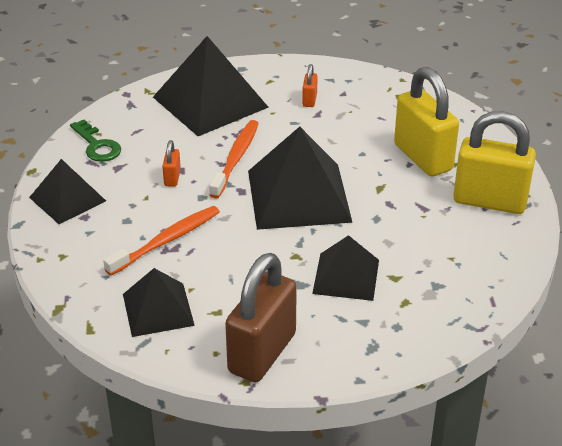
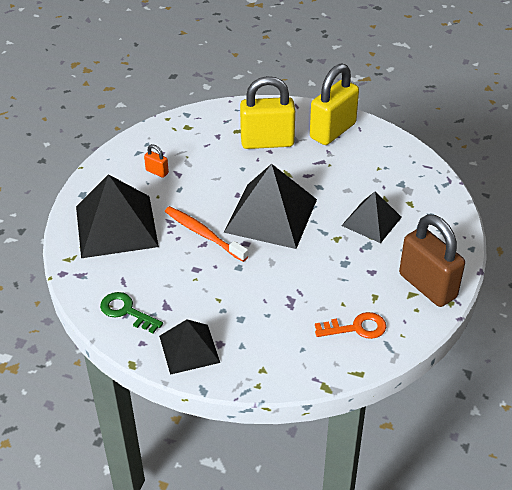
camera: 65 degrees left, 5 degrees up
(97, 145) = (126, 311): green key -> green key turned 135 degrees counterclockwise
(158, 309) = (356, 328): black pyramid -> orange key
(166, 241) = (280, 302): orange toothbrush -> none
(172, 178) = (204, 277): orange padlock -> none

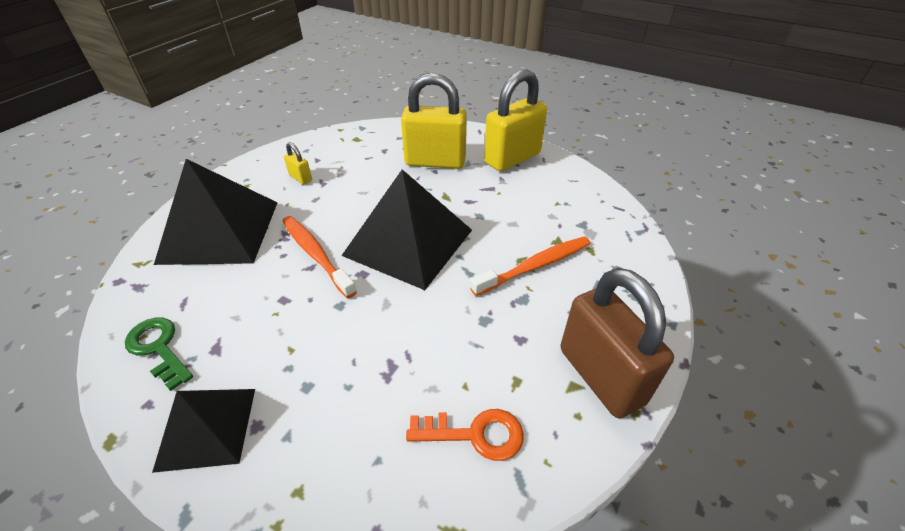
camera: 10 degrees right, 0 degrees up
(157, 172) = (300, 178): orange padlock -> yellow padlock
(371, 221) = (535, 266): black pyramid -> orange toothbrush

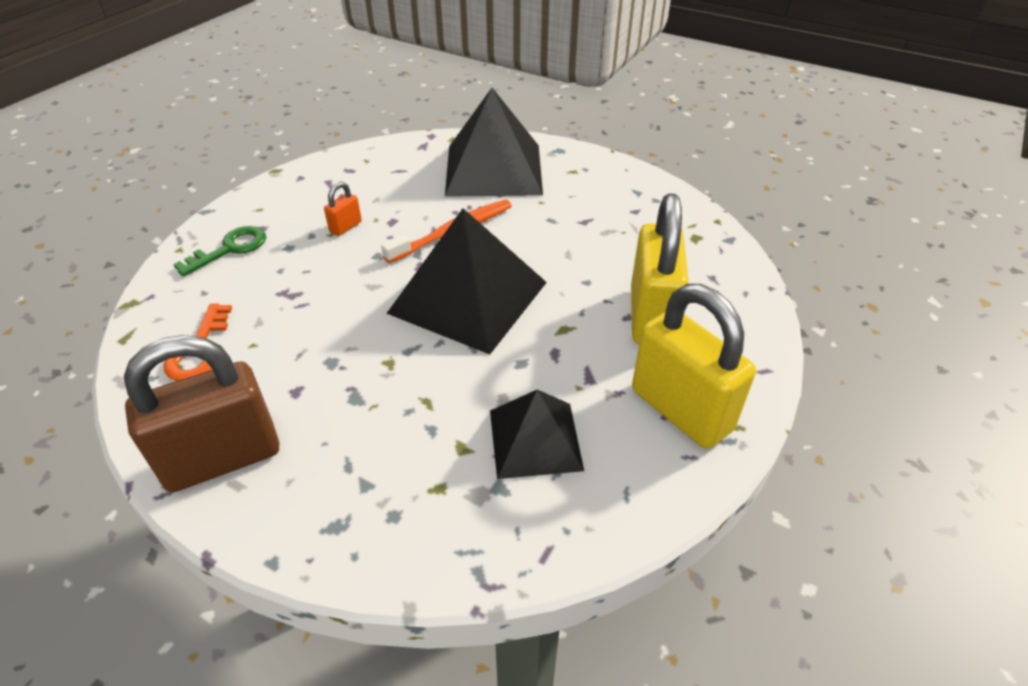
camera: 90 degrees right, 0 degrees up
(158, 348) = (351, 170): green key -> green key (230, 249)
(207, 427) = (269, 206): black pyramid -> black pyramid (535, 439)
(282, 337) = (345, 227): none -> orange padlock
(300, 178) = (592, 204): yellow padlock -> none
(535, 266) = (411, 415): orange toothbrush -> none

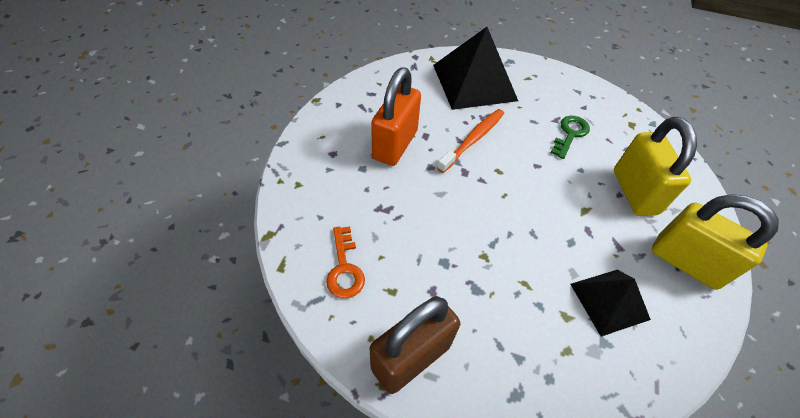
camera: 15 degrees left, 10 degrees up
(230, 249) = (319, 175): green key -> green key (570, 134)
(345, 227) = (395, 145): orange padlock -> orange padlock, size x2.36
(468, 297) = (511, 194): black pyramid -> none

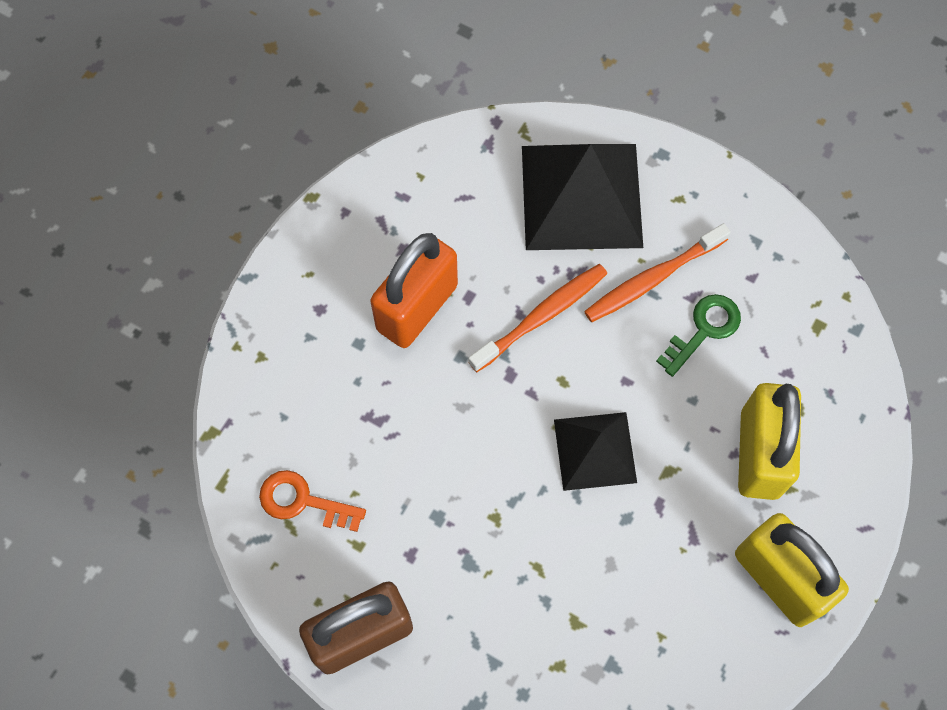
camera: 15 degrees right, 15 degrees up
(344, 268) = (303, 501): orange key -> orange key turned 105 degrees clockwise
(530, 114) = (652, 279): none -> orange toothbrush
(609, 301) = (642, 613): black pyramid -> black pyramid (595, 451)

